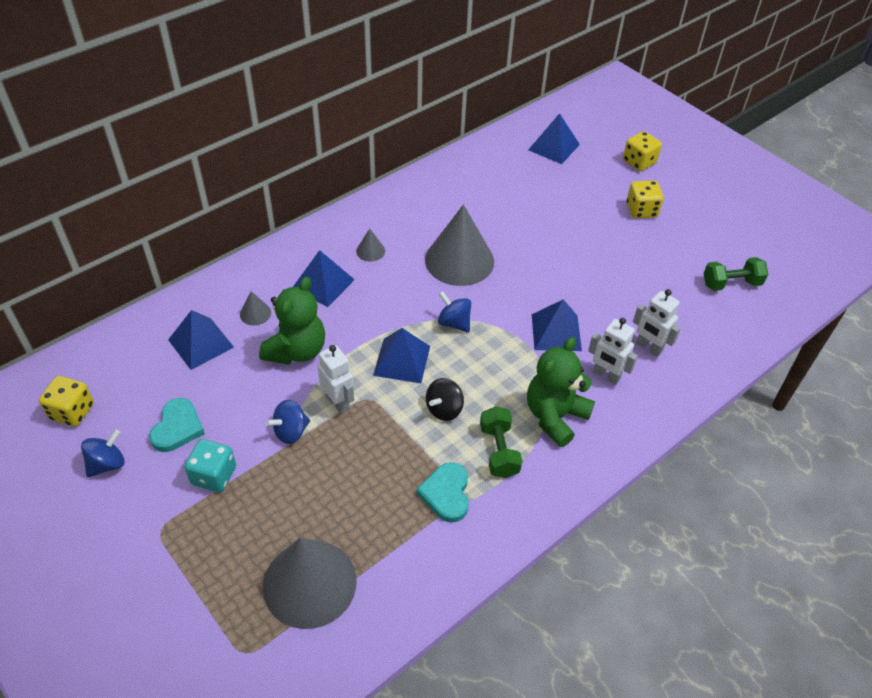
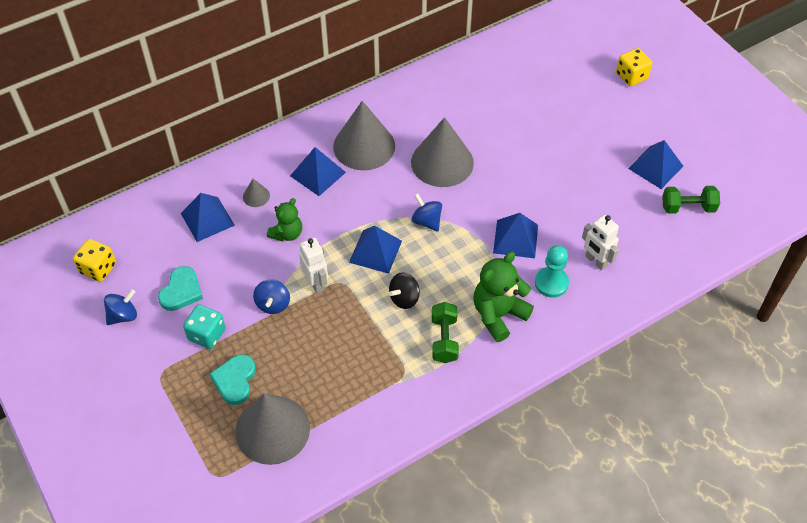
camera: 10 degrees right, 5 degrees up
(290, 431) = (273, 304): blue spinning top -> blue spinning top turned 60 degrees counterclockwise
(297, 350) = (287, 233): green teddy bear -> green teddy bear, size x0.63
(370, 251) = (364, 146): grey cone -> grey cone, size x2.38
(446, 494) = (393, 370): turquoise heart -> turquoise heart (235, 380)
(554, 147) = (552, 54): blue pyramid -> blue pyramid (655, 167)
(606, 376) = (551, 283): white robot -> turquoise pawn
(641, 210) = (621, 127): yellow dice -> none

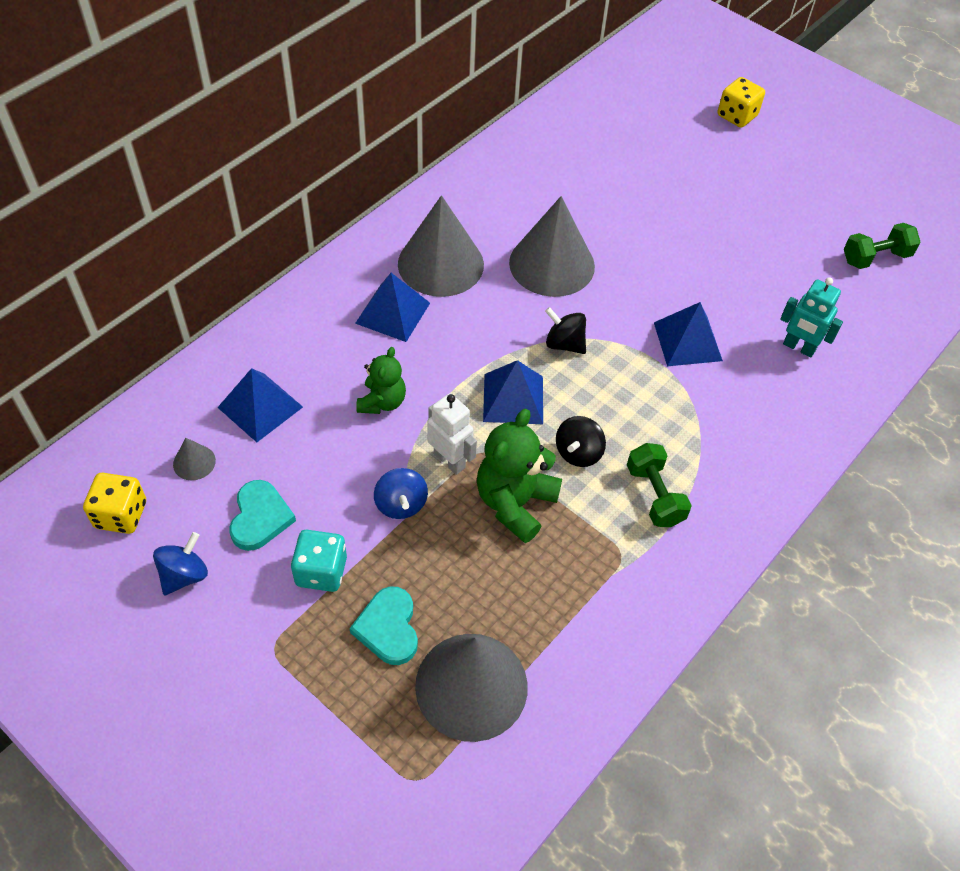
camera: 20 degrees left, 0 degrees up
(256, 196) = (318, 360): grey cone -> grey cone (194, 462)
(426, 221) = (564, 344): blue spinning top -> black spinning top
(498, 315) = (710, 445): green teddy bear -> green teddy bear (515, 503)
(551, 283) = (757, 388): turquoise pawn -> none
(595, 261) = (798, 347): white robot -> turquoise robot
(655, 167) = (815, 217): blue pyramid -> none

